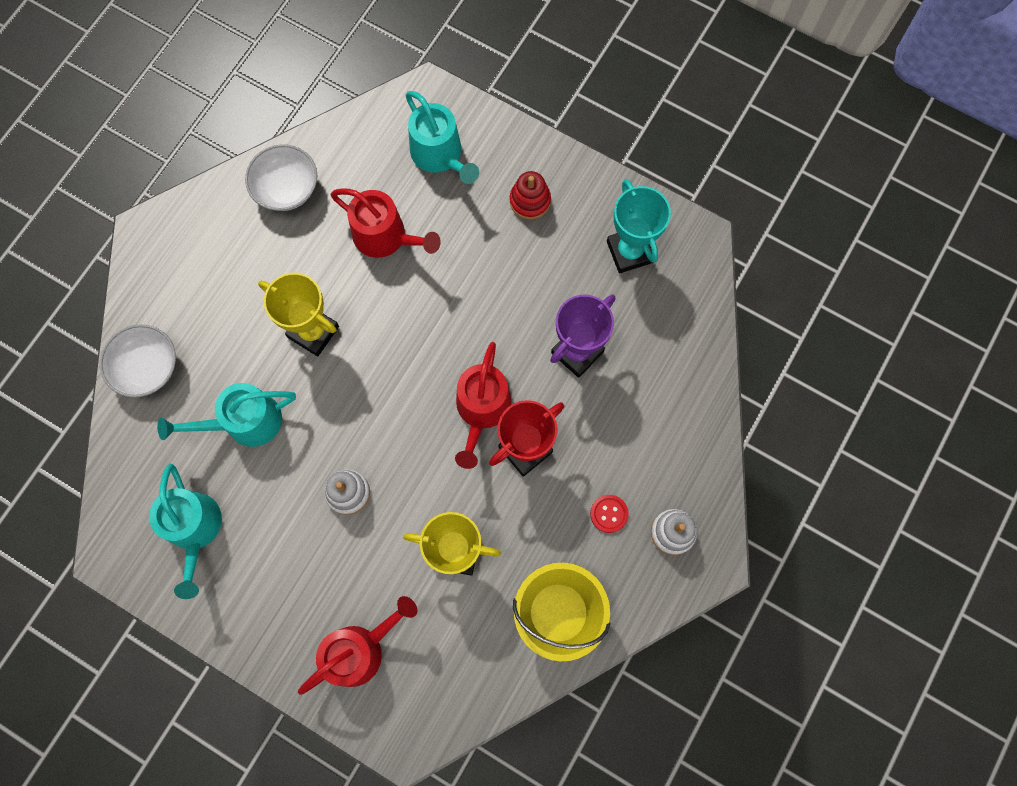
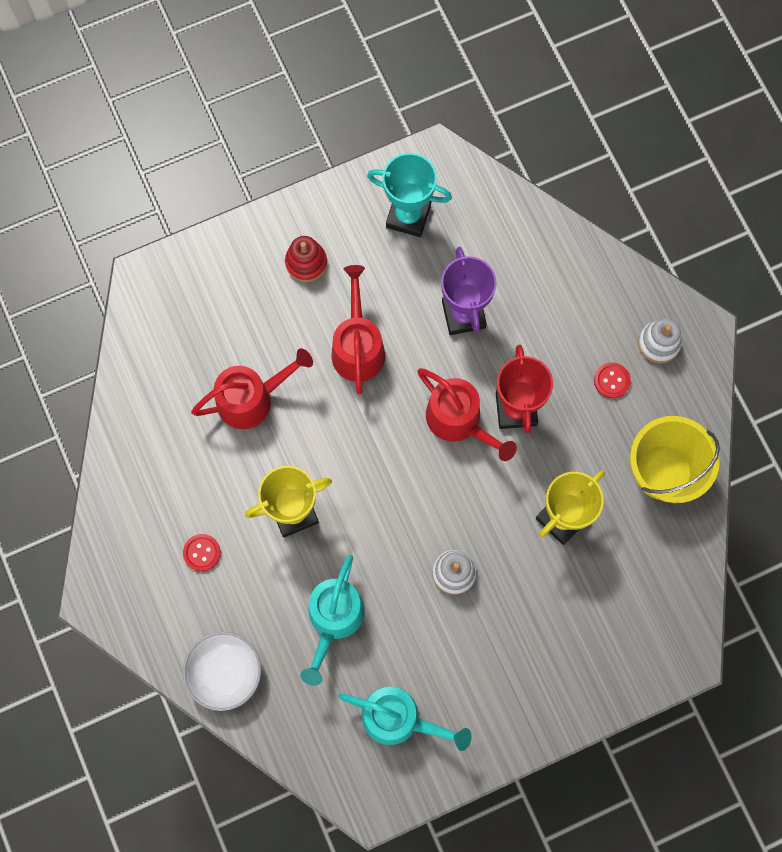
camera: 55 degrees left, 0 degrees up
(233, 285) = (202, 553): none -> red button
(286, 188) = (145, 452): white bowl -> none
(360, 649) = (590, 644): red watering can -> red watering can (358, 346)
(440, 156) = (211, 306): turquoise watering can -> none

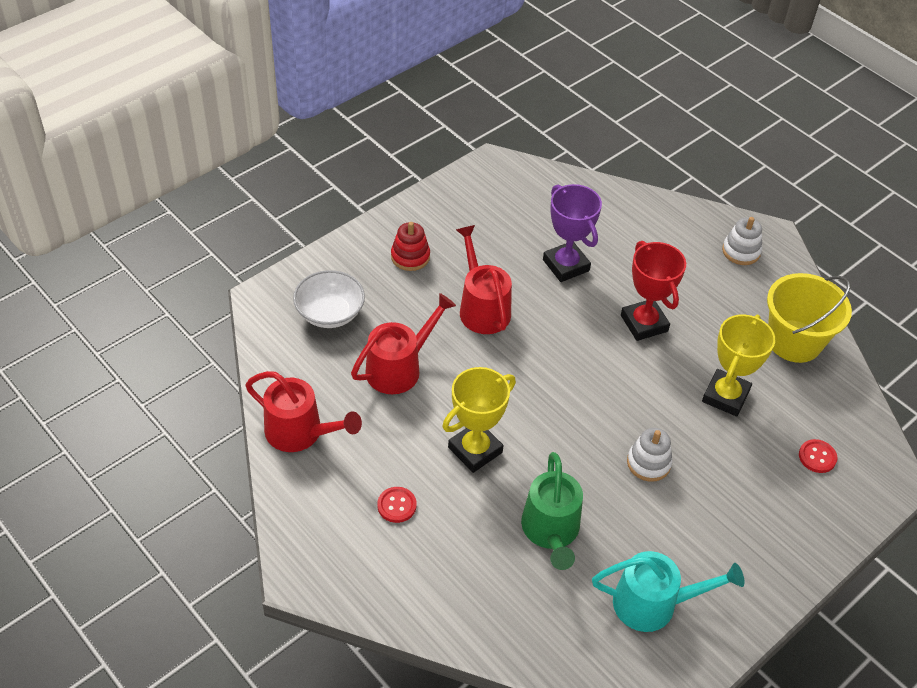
camera: 20 degrees left, 25 degrees down
(225, 673) = (460, 608): white bowl -> white bowl (330, 313)
(333, 620) = (551, 532): turquoise watering can -> green watering can
(408, 216) = (487, 207): turquoise trophy -> none
(459, 421) = (598, 343): red watering can -> red watering can (301, 433)
(611, 381) = (715, 285): red button -> red button (817, 457)

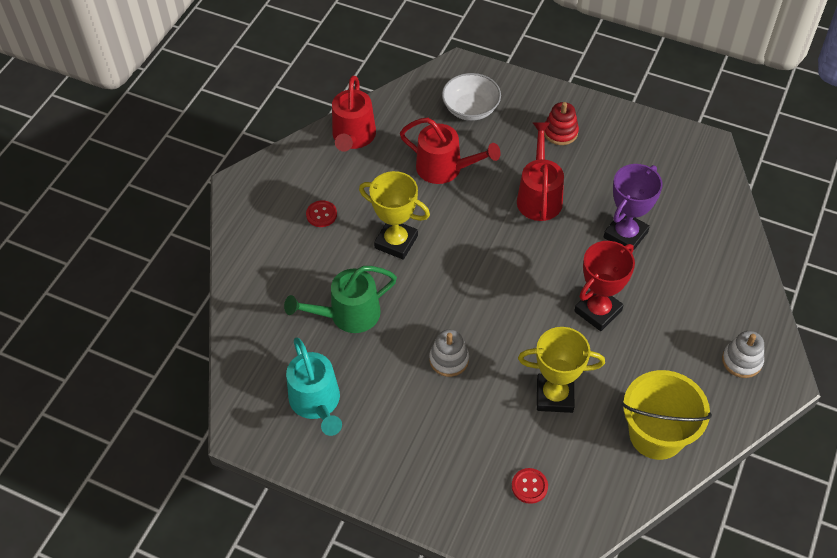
camera: 70 degrees right, 5 degrees up
(482, 307) = (539, 196): red watering can -> red watering can turned 45 degrees counterclockwise

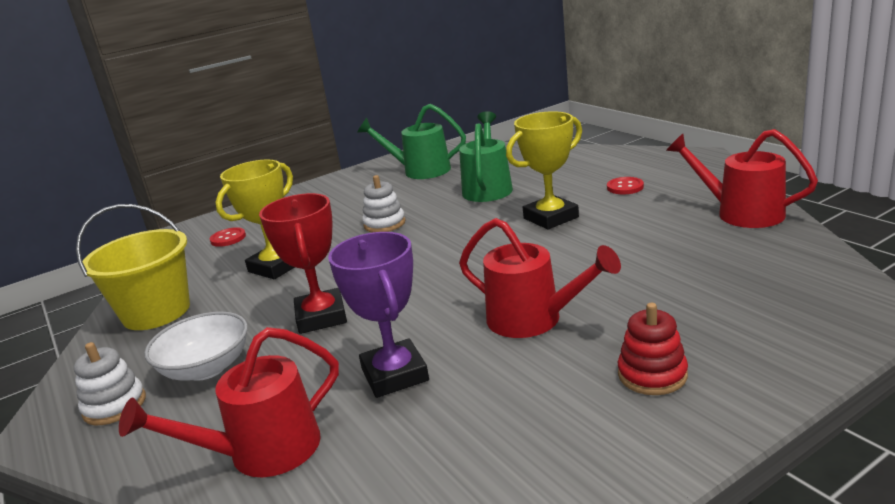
camera: 125 degrees right, 30 degrees down
(317, 403) = (420, 171): turquoise watering can -> green watering can
(445, 169) = (641, 261): red watering can -> red watering can (261, 452)
(470, 109) = (758, 301): white bowl -> white bowl (206, 368)

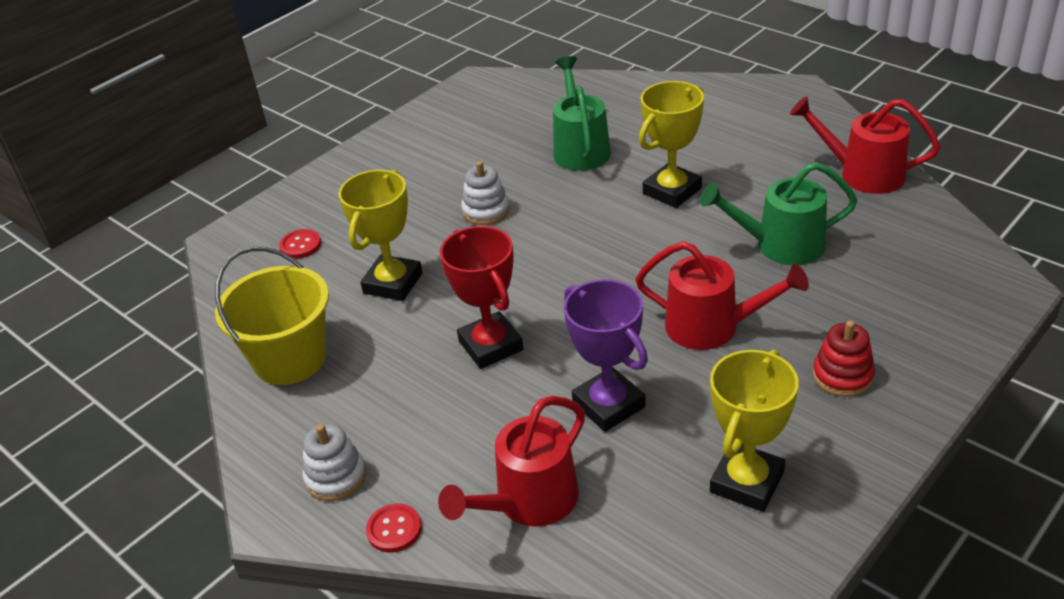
camera: 15 degrees left, 15 degrees up
(206, 368) = (405, 421): white bowl -> none
(420, 171) = (482, 122): green watering can -> green watering can (780, 245)
(495, 465) = (747, 482): none -> yellow trophy
(625, 187) = (733, 141): red button -> red button (394, 529)

